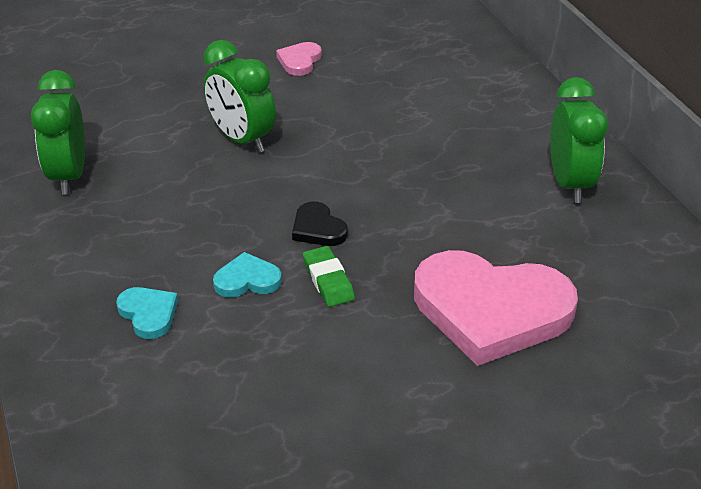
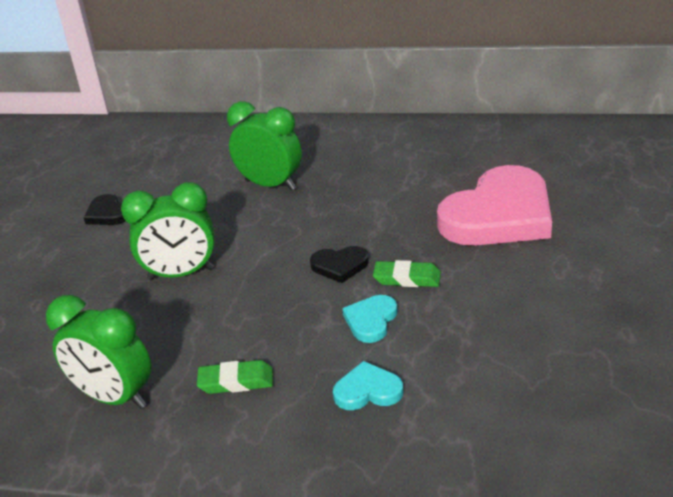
camera: 55 degrees left, 5 degrees down
(120, 231) = (236, 381): none -> green eraser
(299, 61) = (107, 214): pink heart -> black heart
(570, 184) = (395, 144): green clock -> green clock (270, 185)

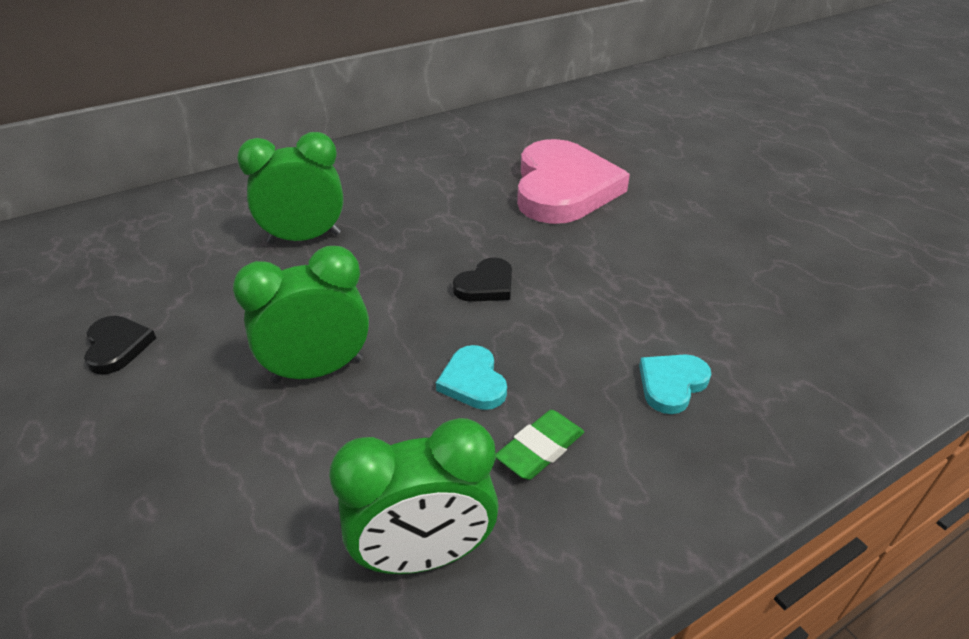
camera: 45 degrees left, 5 degrees up
(107, 214) = (117, 346): black heart -> black heart turned 120 degrees counterclockwise
(181, 274) = (318, 370): green clock -> green clock turned 150 degrees counterclockwise
(371, 321) = (584, 320): turquoise heart -> turquoise heart (473, 381)
(407, 278) = (562, 269): green eraser -> none

